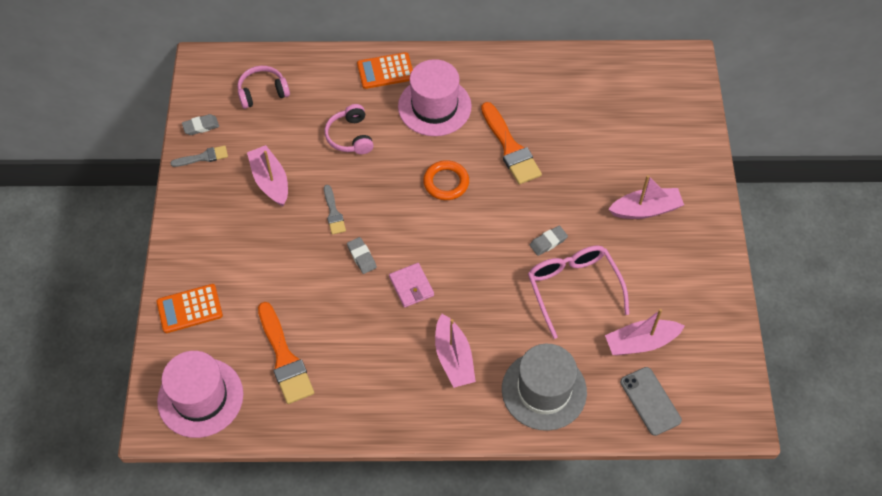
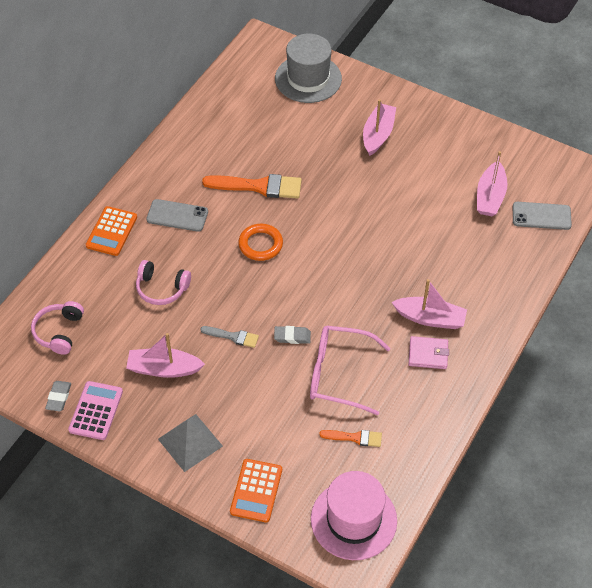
camera: 60 degrees left, 5 degrees down
(203, 157) = (96, 411): grey brush -> pink calculator
(210, 237) = (190, 442): none -> grey pyramid
(284, 358) = (354, 438): orange brush -> orange brush, size x0.55
(411, 286) = (345, 315): pink wallet -> pink wallet (428, 354)
(434, 106) = (177, 215): pink hat -> grey phone
(544, 390) = (494, 275): grey hat -> grey hat (308, 79)
(548, 242) = (365, 207): grey eraser -> none
(573, 289) = (417, 212): pink glasses -> pink glasses (339, 374)

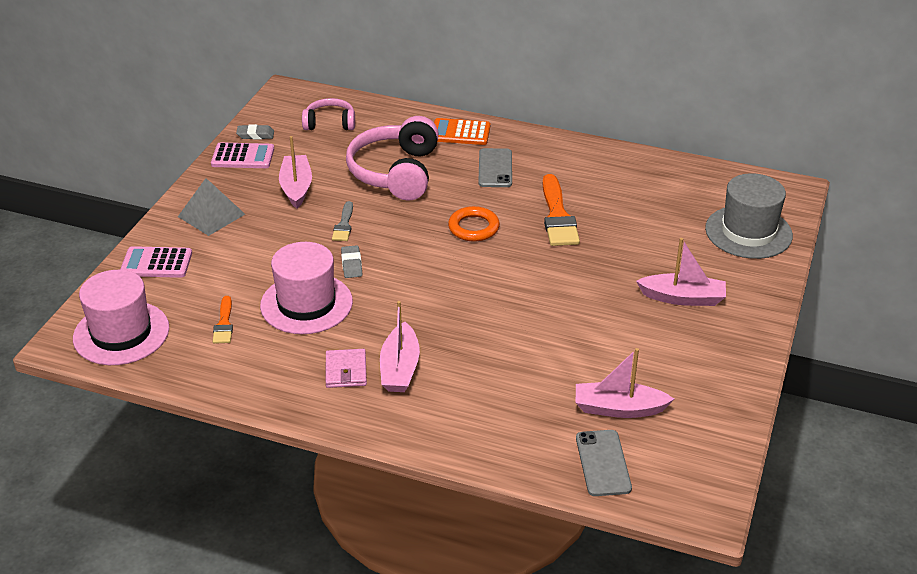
camera: 80 degrees right, 15 degrees down
(161, 288) = (396, 172): pink headphones -> pink headphones, size x1.81
(256, 491) = (156, 263): orange calculator -> pink calculator
(339, 374) = (306, 304): pink glasses -> pink hat

